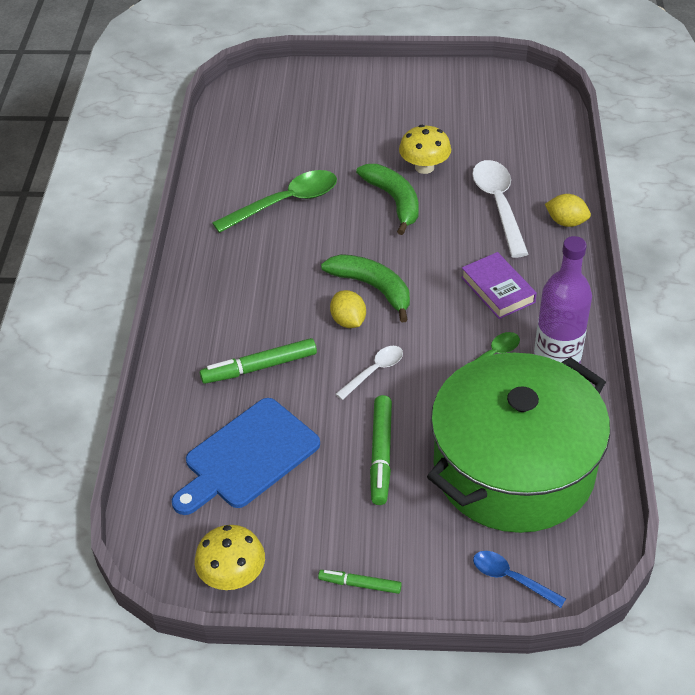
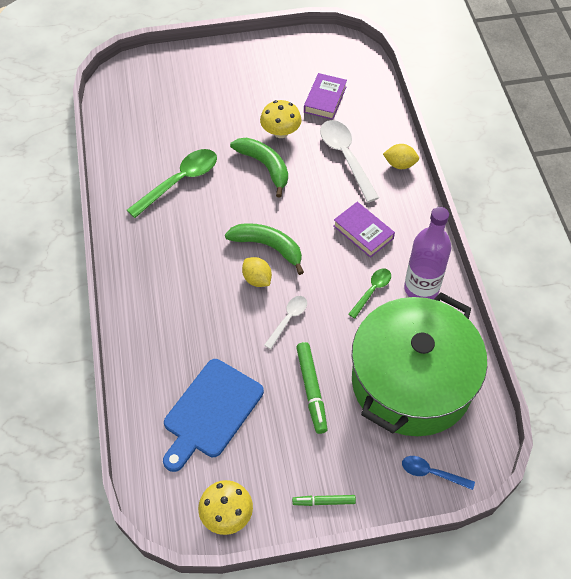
camera: 15 degrees left, 10 degrees up
(260, 367) = (199, 332): green marker -> none
(490, 139) = (325, 99): none -> purple book

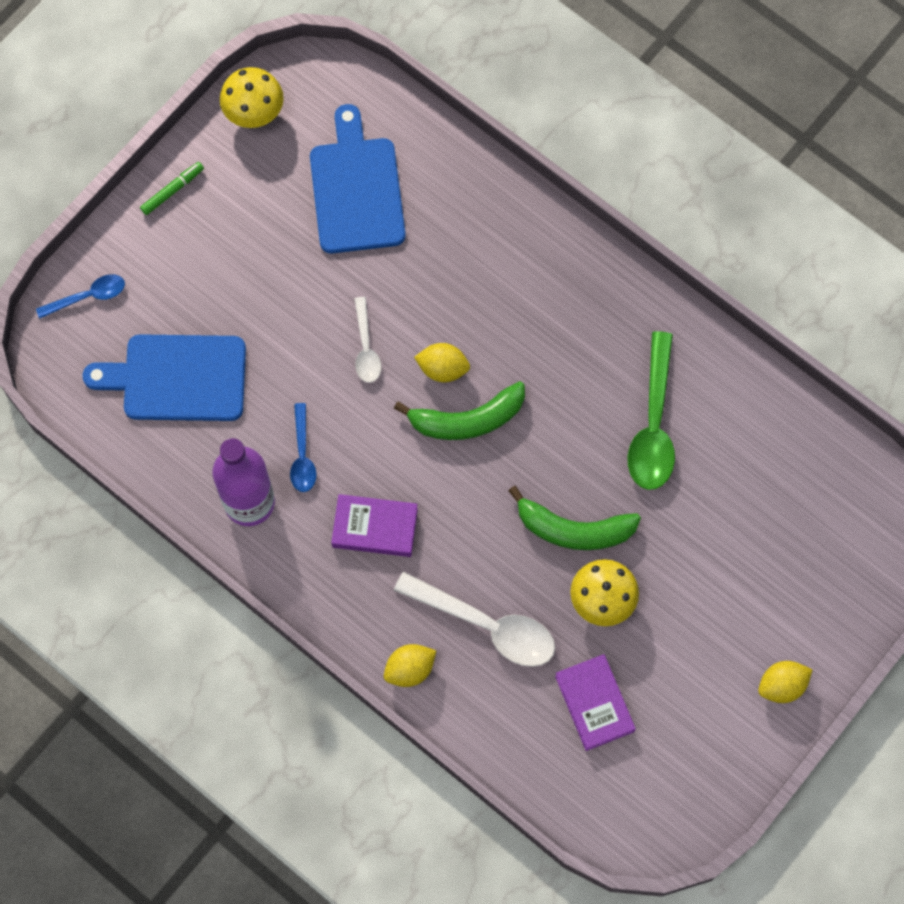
camera: 140 degrees right, 15 degrees up
(236, 56) = (782, 685): none -> yellow lemon
(311, 389) = (275, 289): green marker -> none
(372, 291) = (302, 455): green spoon -> blue spoon
(411, 382) = (177, 378): green pot -> blue cutting board

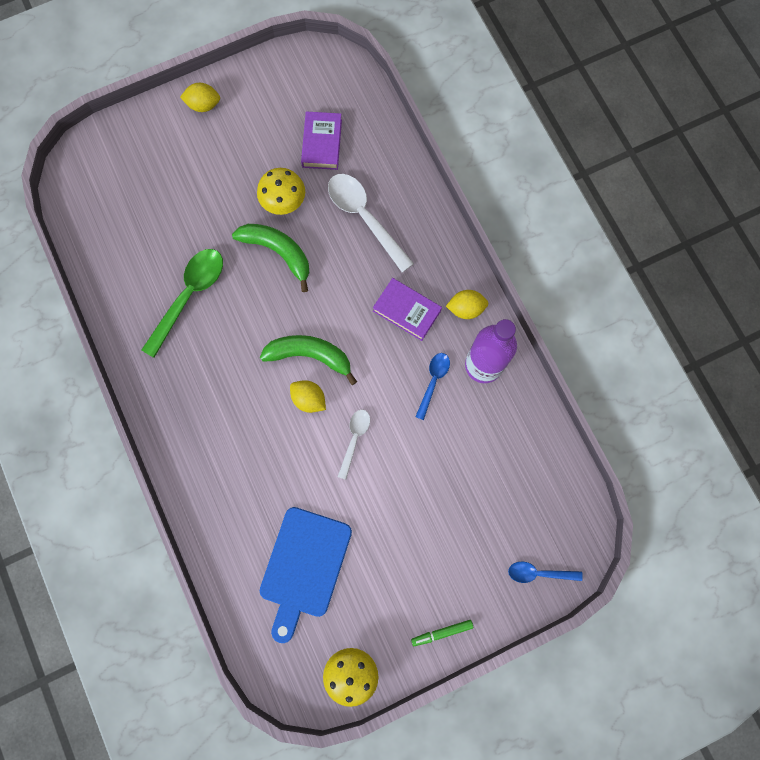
camera: 155 degrees left, 5 degrees up
(177, 378) = (497, 478): blue cutting board -> none
(410, 669) = (426, 212): yellow lemon -> yellow lemon (466, 308)

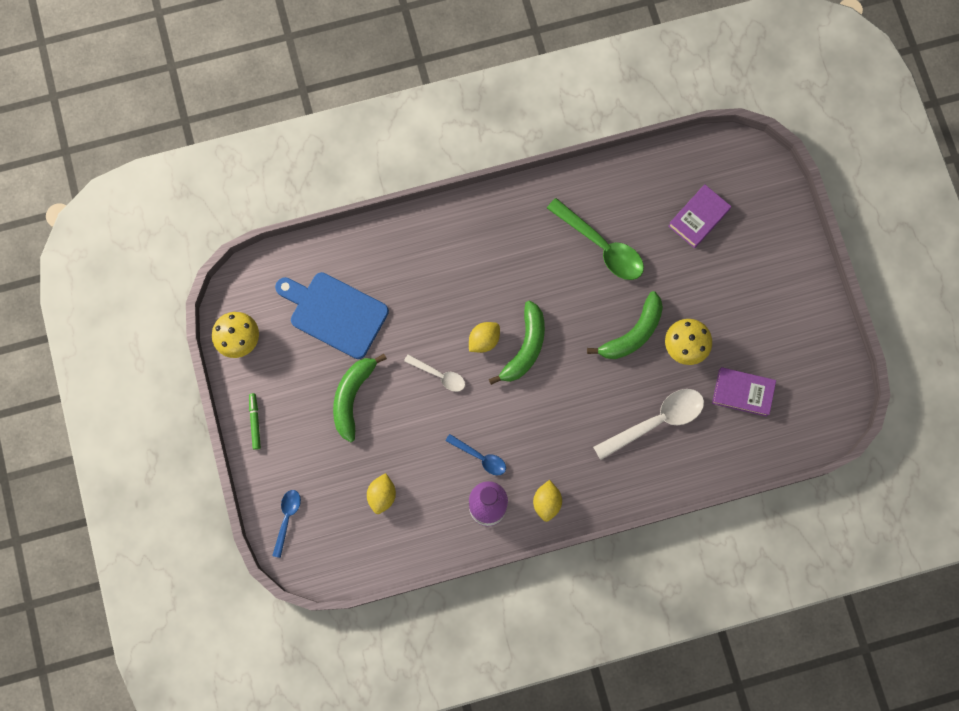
camera: 100 degrees right, 0 degrees up
(203, 105) = (800, 283): yellow lemon -> yellow lemon (382, 495)
(394, 528) = (352, 397): none -> green banana
(406, 311) = (554, 445): purple book -> purple book (698, 218)

